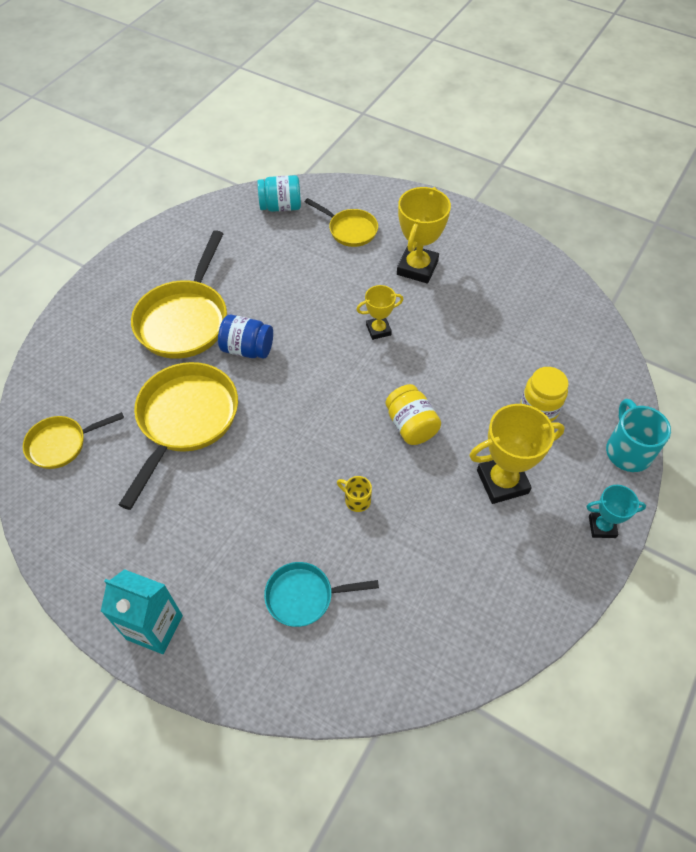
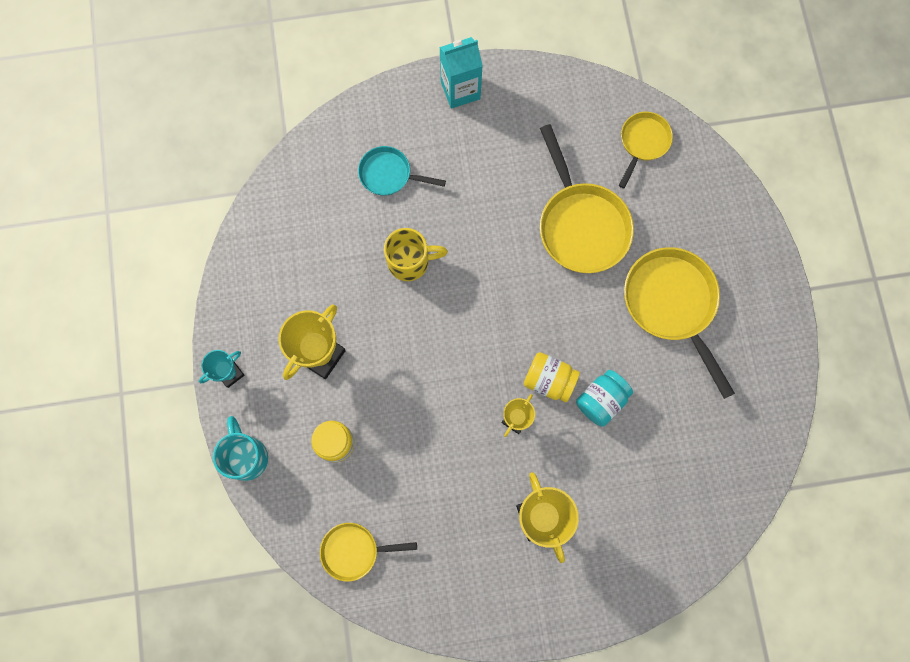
camera: 140 degrees right, 20 degrees up
(247, 349) = (598, 318): blue jar -> none
(281, 206) = (722, 491): turquoise jar -> turquoise jar (601, 400)
(304, 596) = (389, 174): turquoise pan -> turquoise pan turned 120 degrees counterclockwise
(350, 230) = (635, 514): yellow pan -> yellow pan (354, 551)
(356, 500) = (410, 261): yellow mug -> yellow mug, size x1.85
(411, 425) = (419, 350): yellow jar -> yellow jar (549, 380)
(627, 451) = (246, 456): turquoise mug -> turquoise mug turned 150 degrees counterclockwise

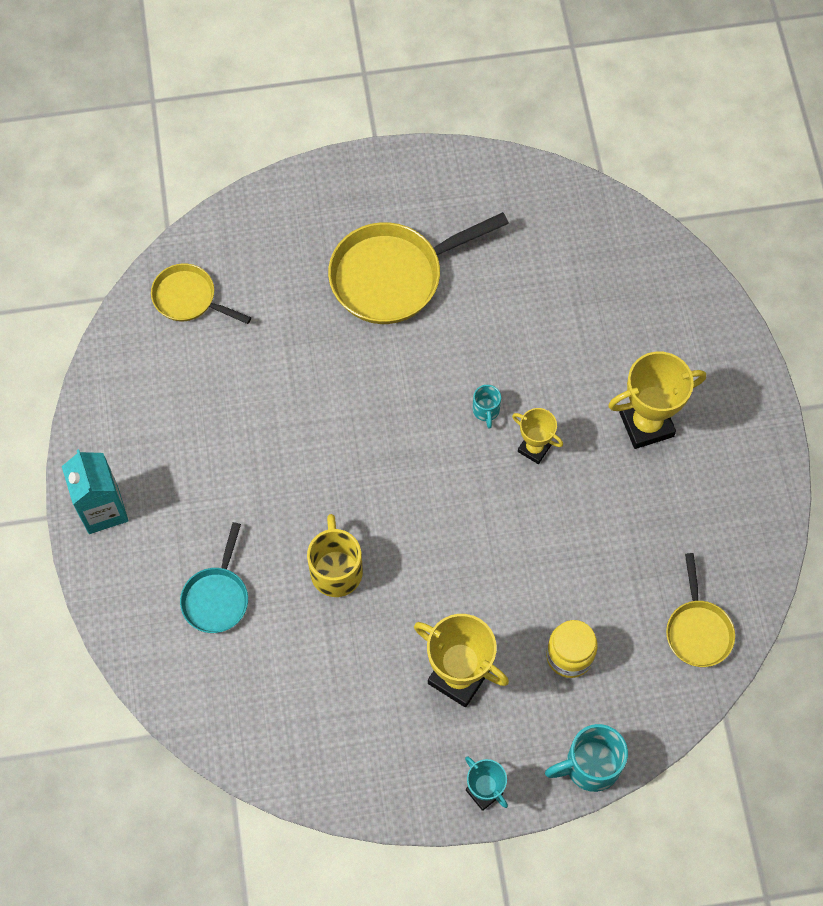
camera: 90 degrees left, 10 degrees down
(549, 380) = (486, 411): yellow jar -> turquoise mug
(581, 225) = (293, 370): yellow pan -> none
(601, 400) = (509, 355): turquoise jar -> none

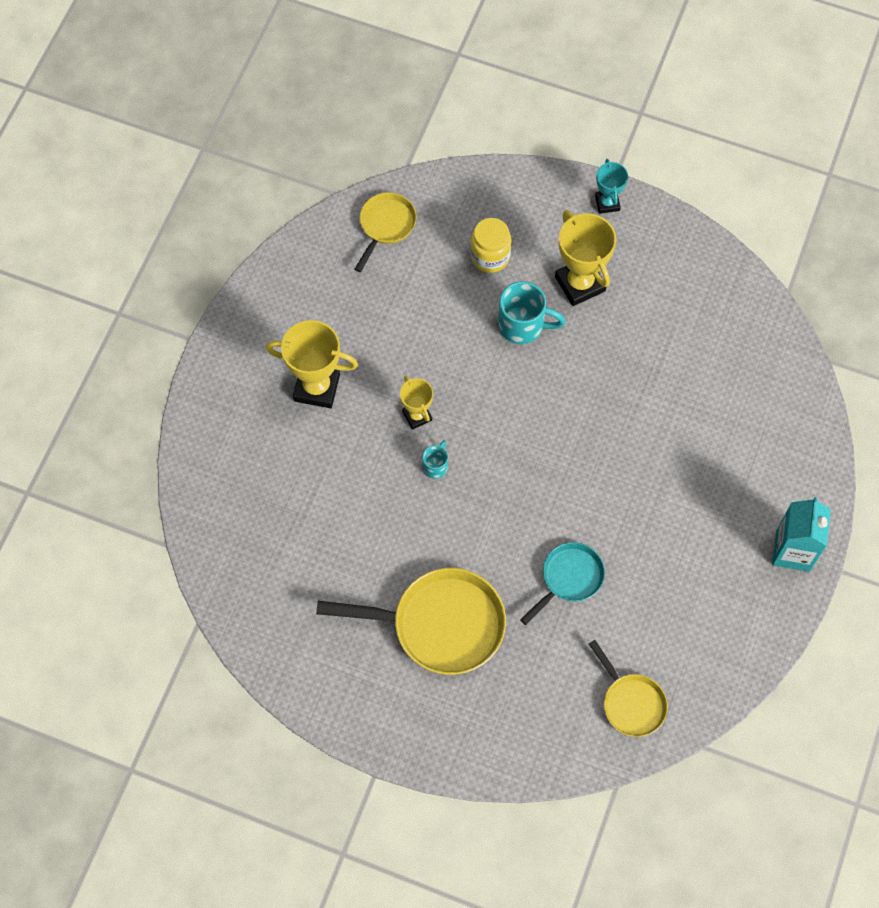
camera: 150 degrees left, 0 degrees up
(217, 597) = (733, 433): turquoise pan -> turquoise pan (569, 578)
(336, 570) = (628, 405): yellow mug -> none
(590, 766) = (522, 182): turquoise mug -> turquoise mug (523, 325)

